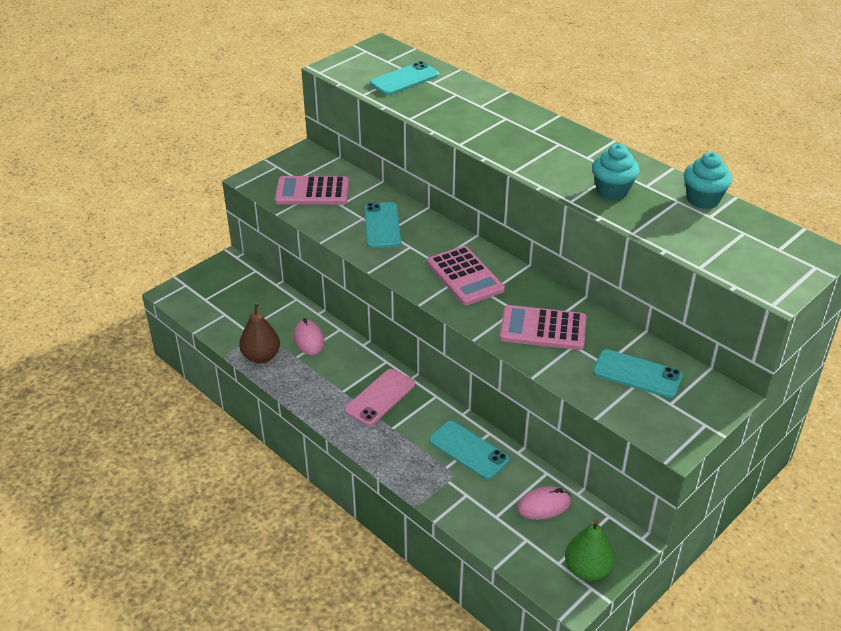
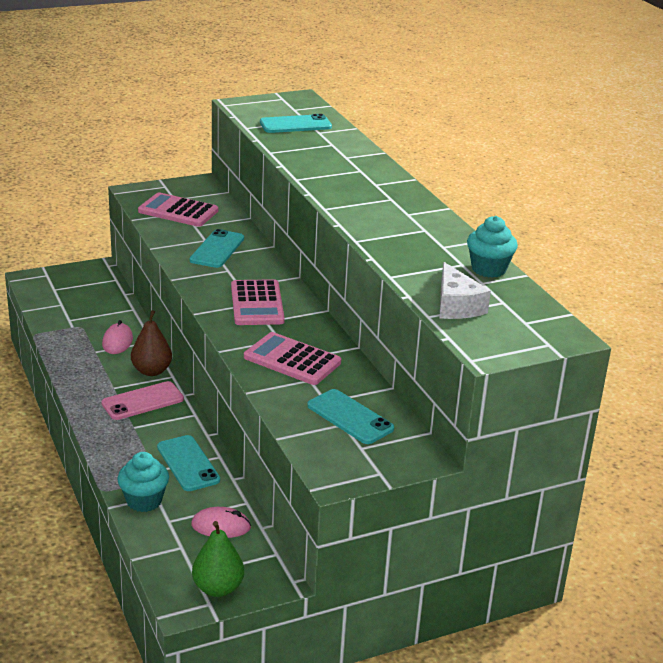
camera: 20 degrees right, 10 degrees down
(261, 356) = (65, 343): brown pear -> brown pear (151, 371)
(612, 191) = (404, 243): turquoise cupcake -> turquoise cupcake (144, 501)
(712, 248) = (456, 306): none -> white cheese

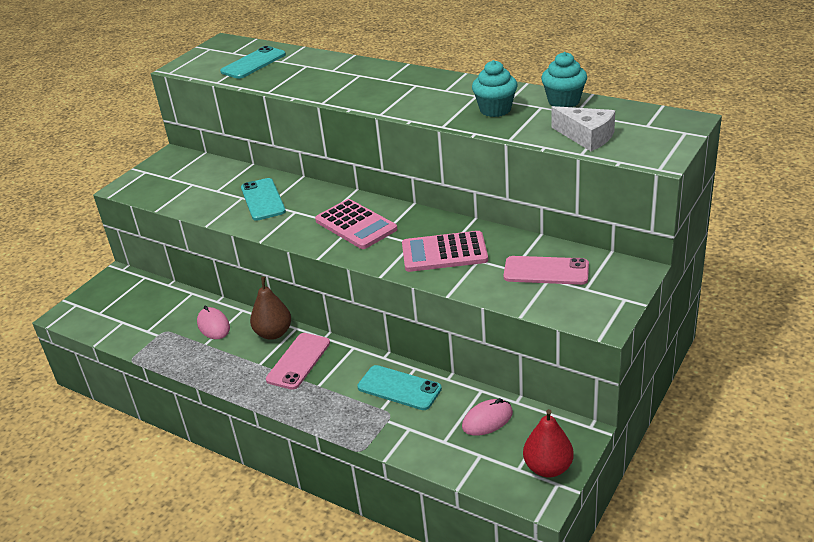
camera: 30 degrees left, 5 degrees up
(144, 501) = (405, 438): turquoise cupcake -> turquoise cupcake (495, 110)
(178, 211) = (186, 186): pink calculator -> none
(218, 588) = (548, 468): green pear -> red pear
(350, 417) = (546, 271): turquoise phone -> pink phone

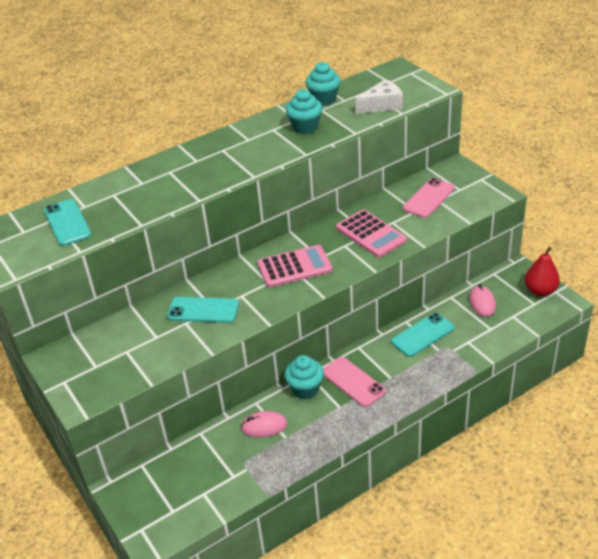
camera: 65 degrees left, 5 degrees up
(273, 333) = (305, 389): brown pear -> turquoise cupcake
(444, 253) = (371, 234): pink calculator -> pink calculator turned 60 degrees counterclockwise

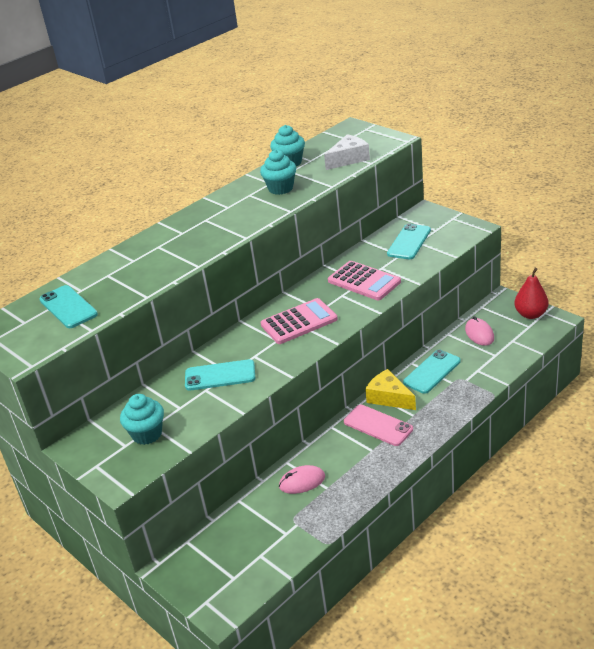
camera: 10 degrees left, 5 degrees down
(305, 389) = (332, 440): turquoise cupcake -> turquoise cupcake (147, 434)
(372, 354) = (389, 398): none -> yellow cheese
(429, 198) = (409, 242): pink phone -> turquoise phone

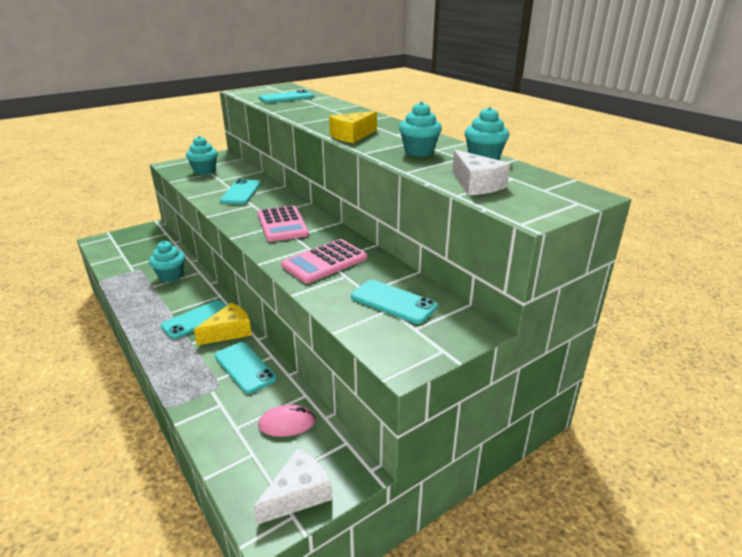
camera: 95 degrees right, 5 degrees down
(240, 226) = (352, 136): none -> yellow cheese
(302, 482) = (171, 276): pink mouse -> turquoise cupcake
(378, 425) = (197, 319): pink phone -> turquoise phone
(530, 314) = (298, 494): red pear -> white cheese

